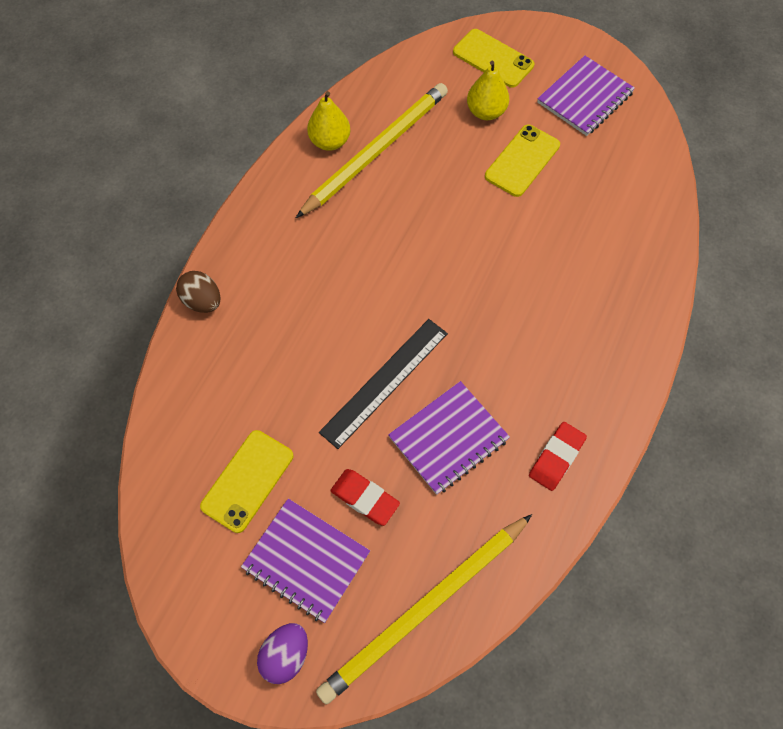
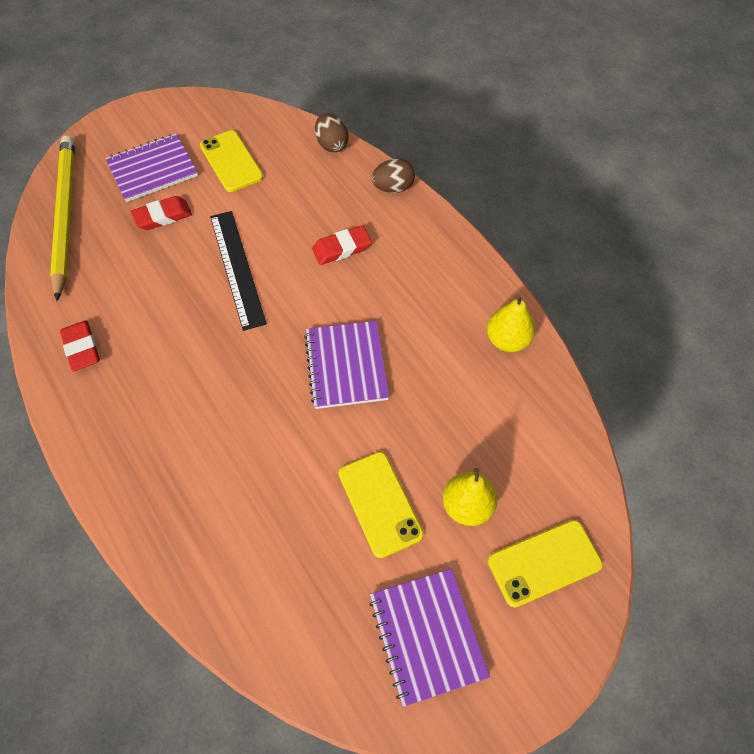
camera: 120 degrees right, 5 degrees down
(168, 391) = (332, 145): none -> brown egg
(286, 655) = (109, 138): purple egg -> none
(306, 305) = (341, 248): none -> red eraser
(375, 152) = (472, 372): yellow pencil -> none
(448, 438) = (159, 286): purple notebook -> purple notebook (346, 366)

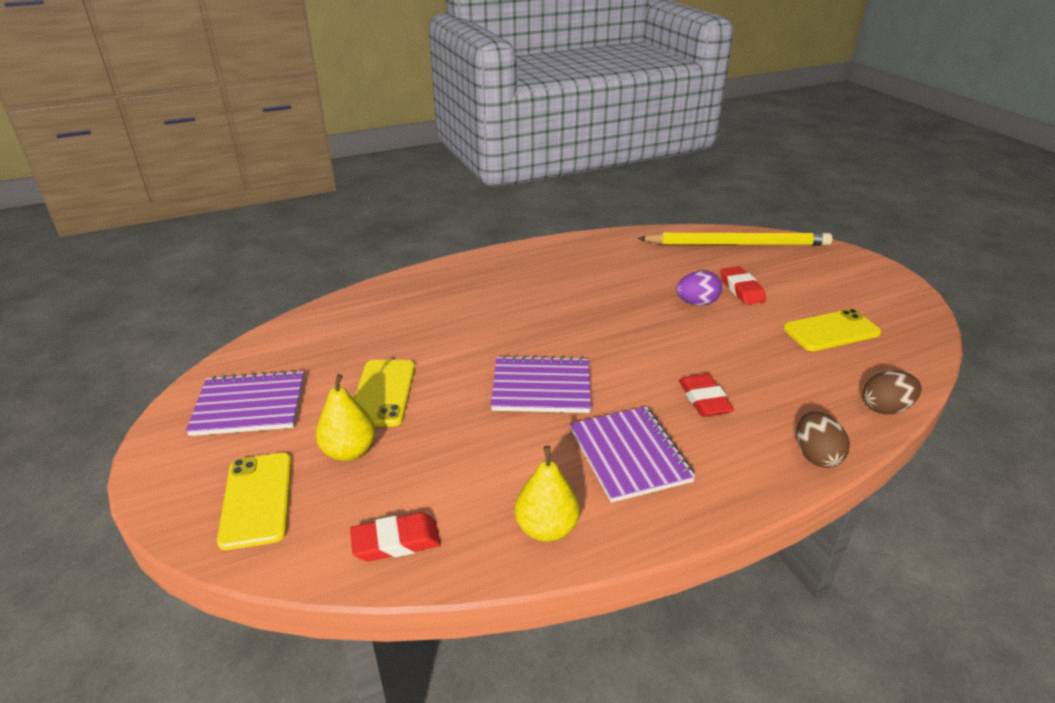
camera: 100 degrees right, 25 degrees down
(82, 348) = (592, 253): red eraser -> red eraser (396, 542)
(152, 169) = (806, 285): purple notebook -> purple notebook (629, 455)
(191, 251) = (696, 303): none -> purple egg
(237, 268) = (675, 328): black ruler -> none
(380, 503) = (383, 393): yellow phone -> yellow phone turned 75 degrees counterclockwise

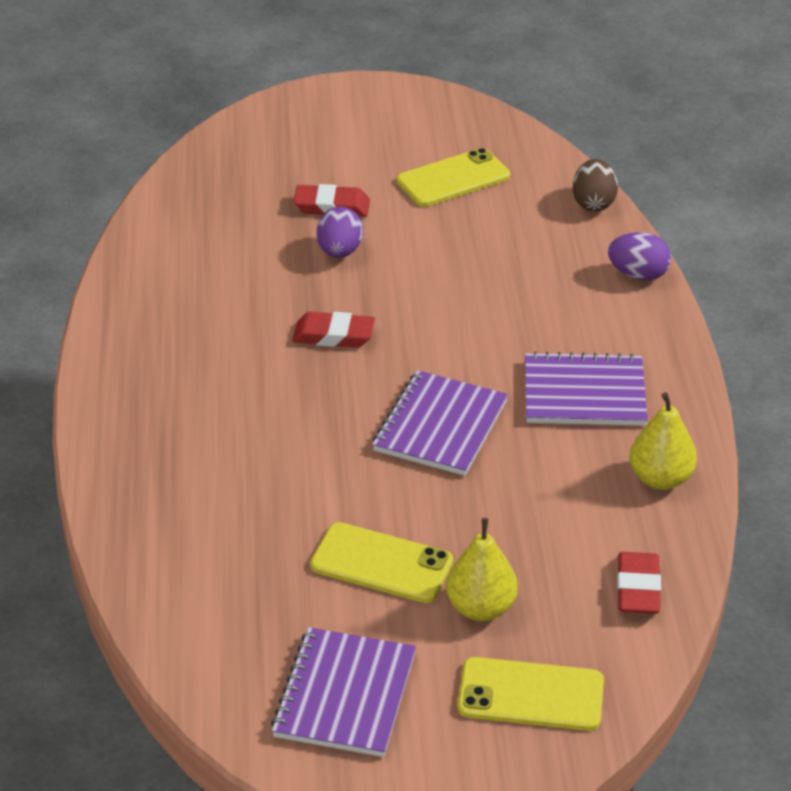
camera: 70 degrees left, 5 degrees up
(704, 399) = (523, 313): red eraser -> red eraser (333, 335)
(737, 244) = (222, 168): yellow pencil -> none
(816, 456) = (638, 274): brown egg -> purple egg
(831, 331) = (453, 179): yellow phone -> yellow phone turned 60 degrees clockwise

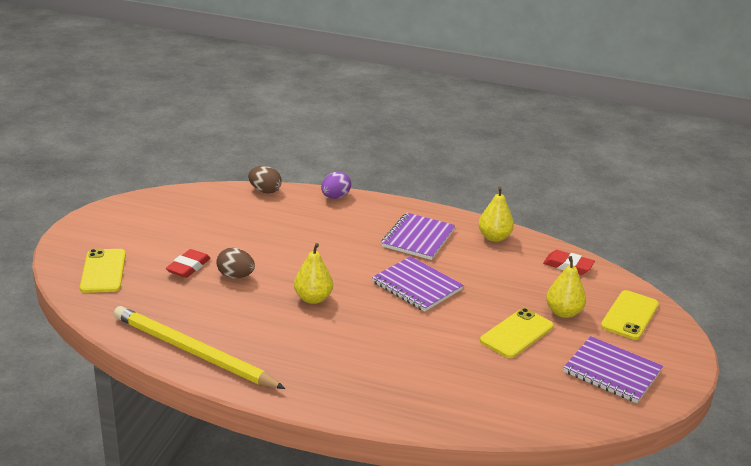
camera: 70 degrees left, 10 degrees down
(146, 275) = (194, 352): none -> yellow pencil
(333, 335) = (313, 298): red eraser -> yellow pear
(339, 252) = (235, 276): purple egg -> brown egg
(453, 179) = (201, 222): yellow phone -> yellow phone (103, 271)

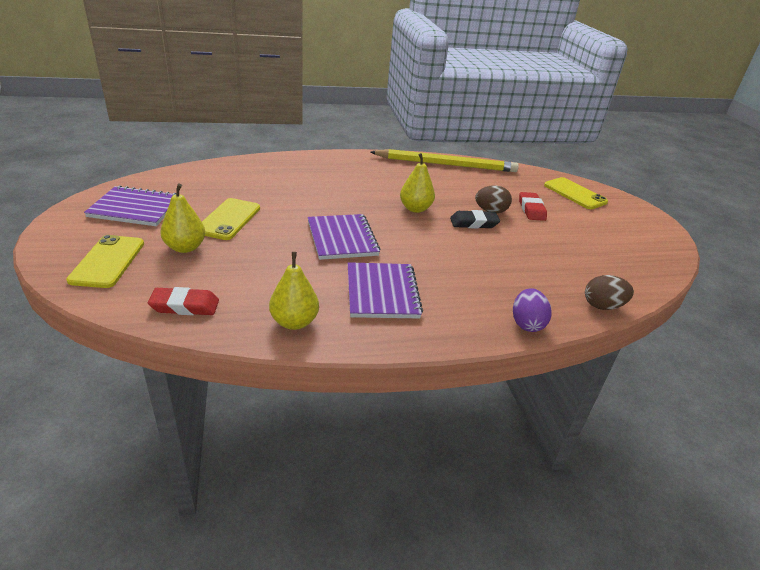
camera: 150 degrees right, 5 degrees up
(272, 269) = (474, 223): none -> black eraser
(416, 286) = (342, 238): purple notebook -> purple notebook turned 60 degrees clockwise

